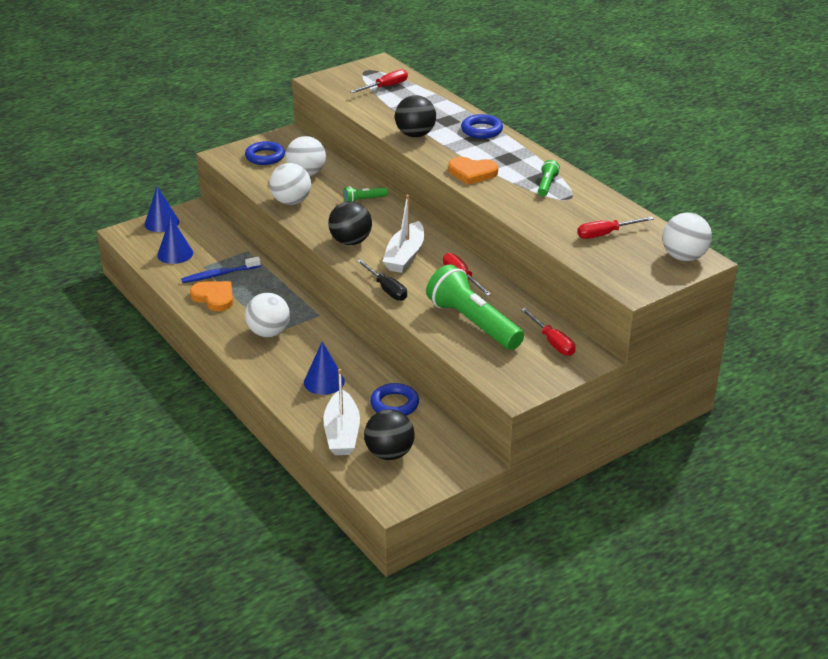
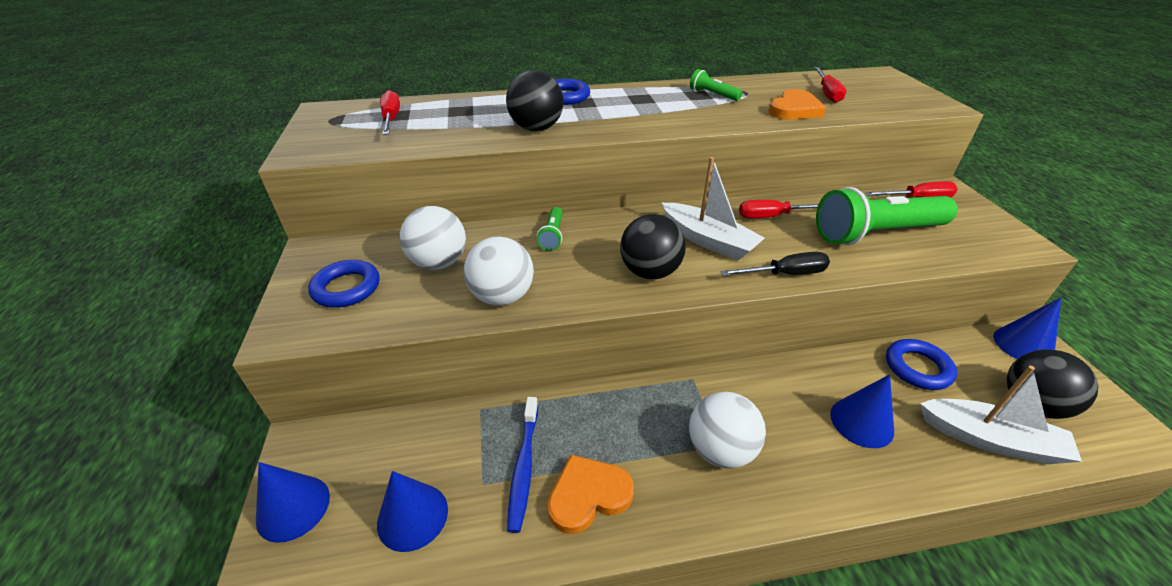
camera: 65 degrees left, 5 degrees up
(460, 456) = (1023, 345): none -> blue cone
(472, 173) = (660, 120): orange heart -> orange heart (794, 109)
(684, 257) = (878, 77): white ball -> none

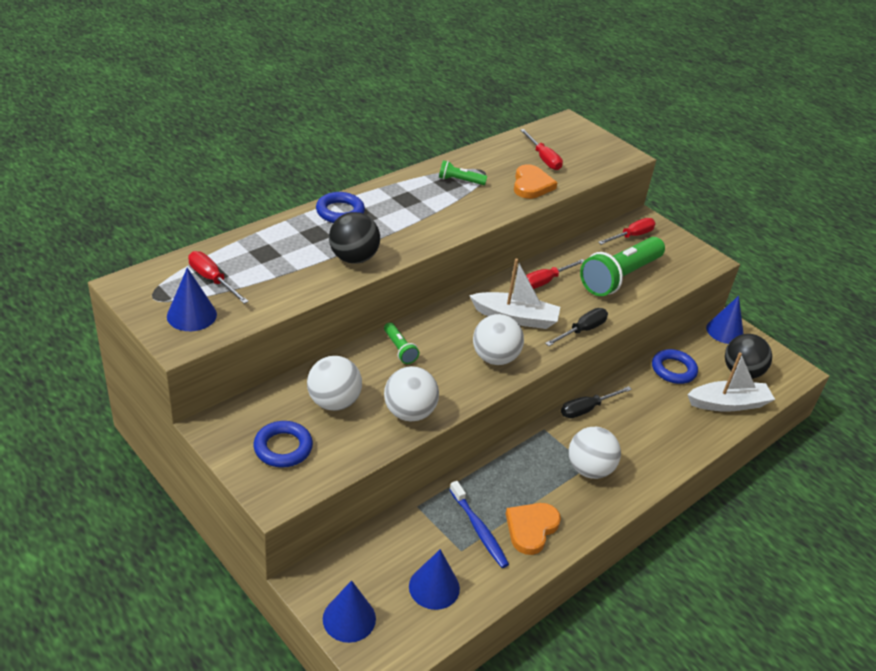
camera: 35 degrees left, 0 degrees up
(650, 272) = (495, 358): black ball -> white ball
(764, 375) = (587, 409): none -> black screwdriver
(861, 422) = (658, 419): blue cone -> blue cone (191, 315)

